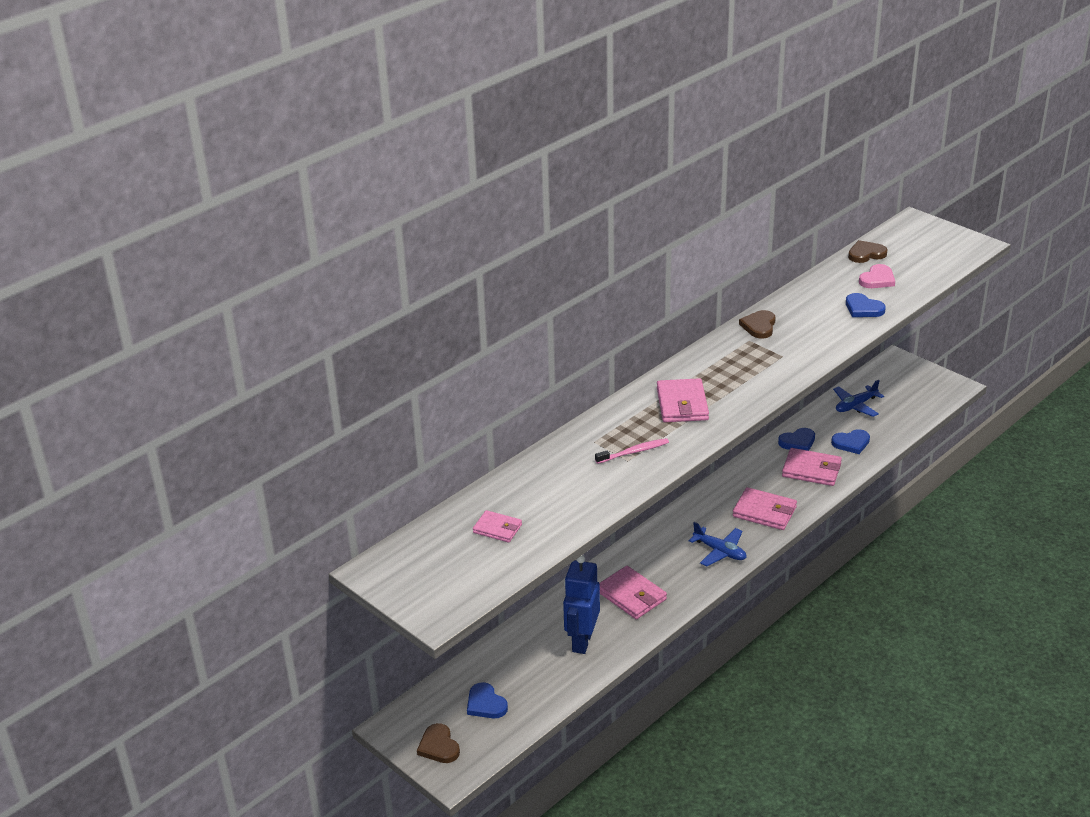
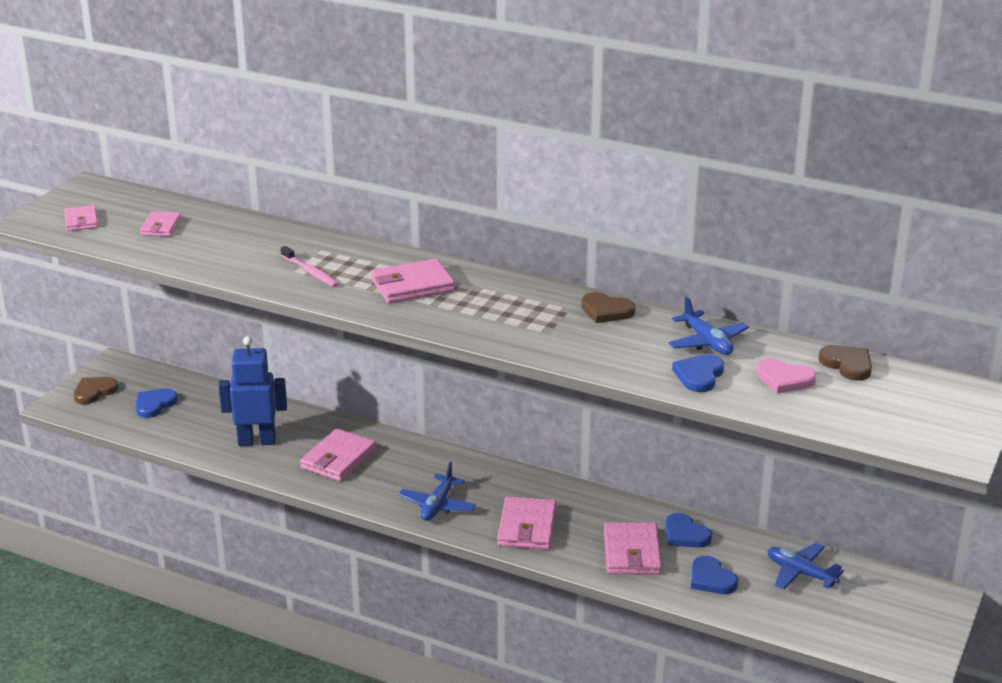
camera: 70 degrees right, 5 degrees down
(455, 579) = (81, 221): none -> pink wallet
(759, 326) = (606, 311): brown heart -> brown heart turned 150 degrees counterclockwise
(819, 296) = (707, 342): none -> blue plane

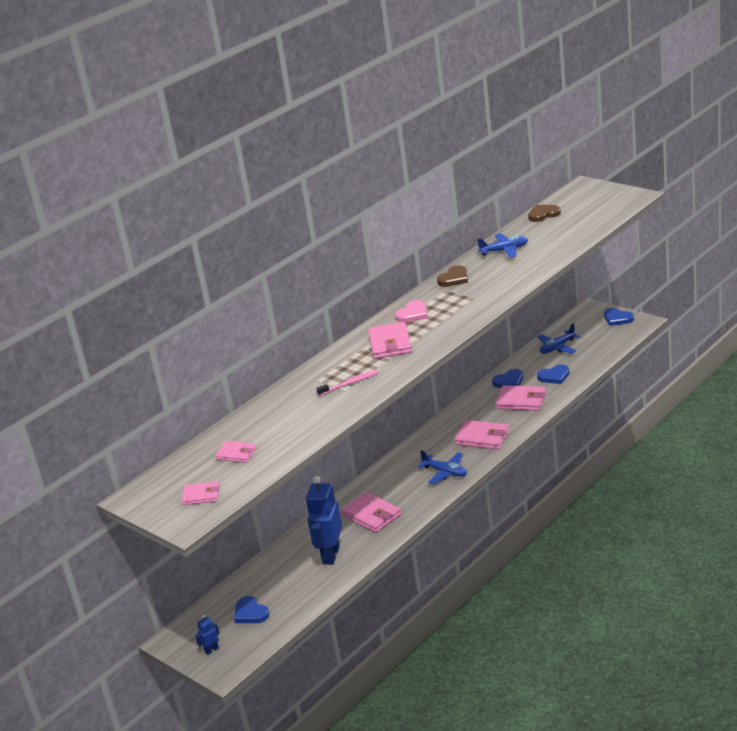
camera: 70 degrees left, 0 degrees up
(94, 392) = (211, 650): brown heart -> blue robot
(699, 375) = (541, 255): blue heart -> blue heart (617, 318)
(784, 379) = (552, 232): pink heart -> pink heart (413, 314)

